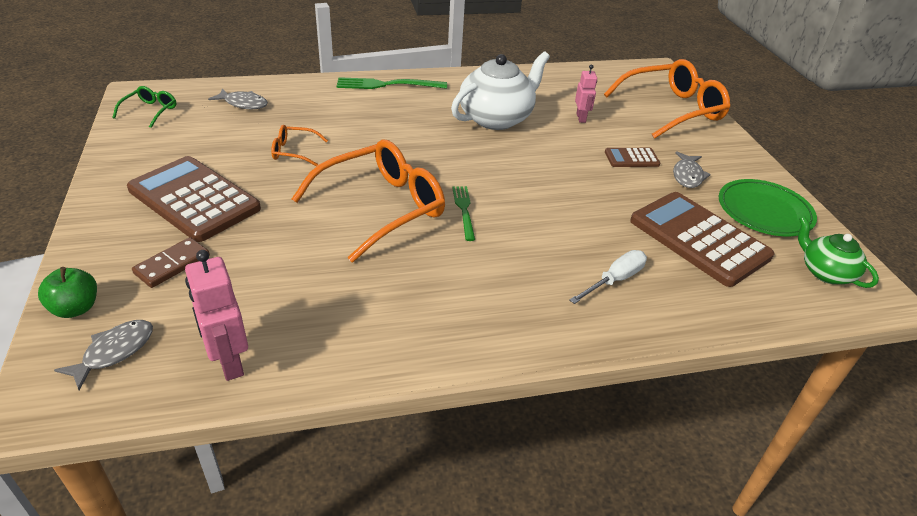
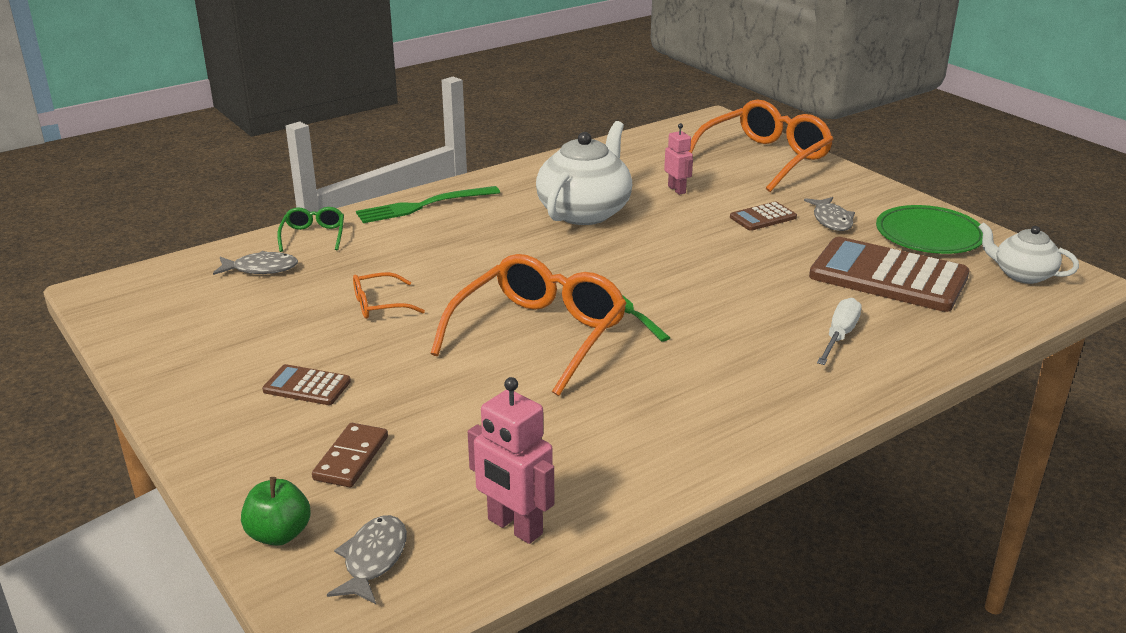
camera: 20 degrees left, 10 degrees down
(150, 111) = (143, 307): green glasses -> green glasses (313, 236)
(194, 199) = (307, 386): brown calculator -> brown calculator, size x0.46
(825, 272) = (1022, 275): green teapot -> white teapot

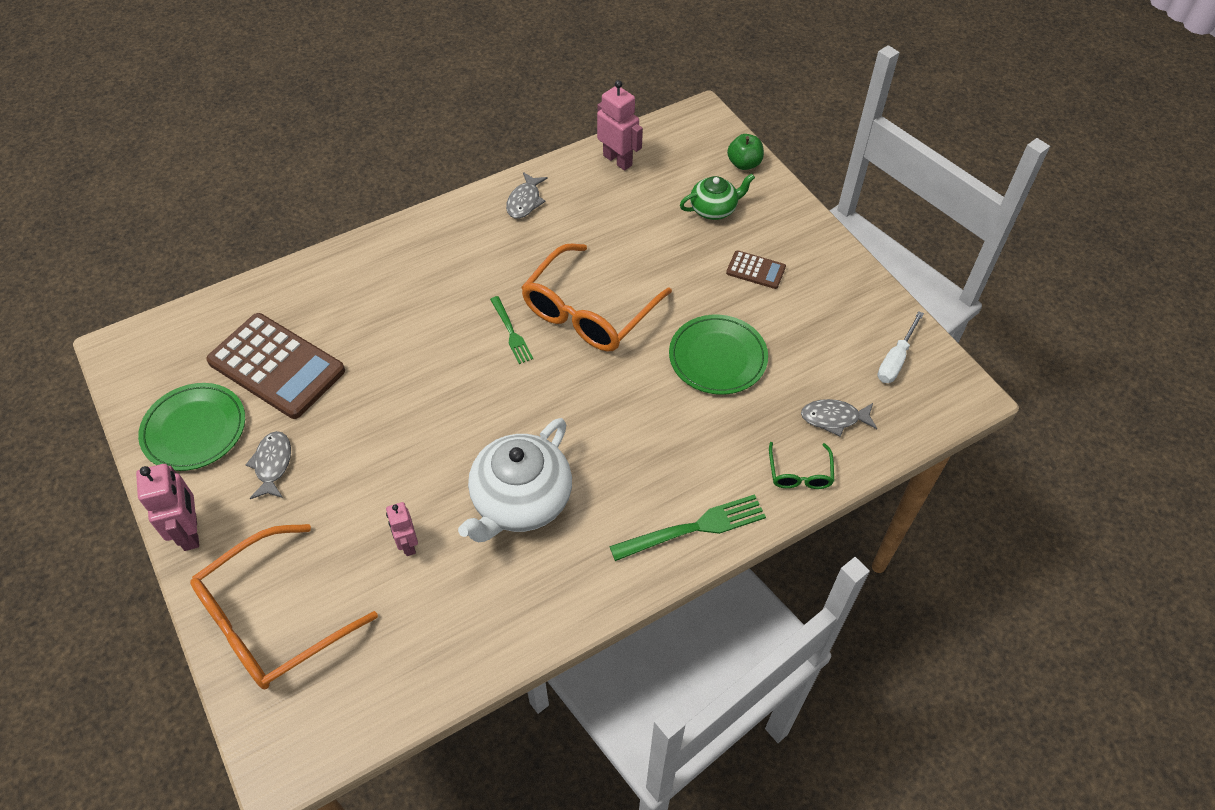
camera: 175 degrees left, 25 degrees up
(351, 458) = (714, 209): brown domino -> green teapot
(373, 559) = (691, 147): grey fish -> grey fish (525, 201)
(379, 305) = (717, 357): orange glasses -> green plate
(763, 217) = (339, 475): brown calculator -> none
(839, 336) = (361, 295): white screwdriver -> white screwdriver (895, 360)
(869, 187) = (191, 532): none -> pink robot
(1022, 275) = (160, 360): white teapot -> none

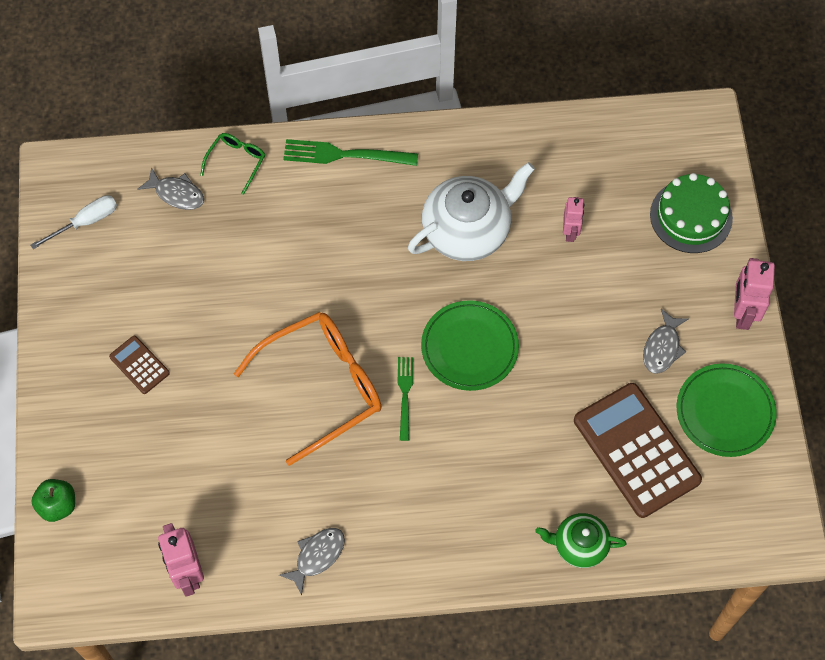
camera: 155 degrees left, 10 degrees up
(272, 619) = (691, 216): orange glasses -> green cake
(714, 209) = (130, 457): green teapot -> green teapot (579, 545)
(717, 357) = (235, 289): green plate -> green plate (469, 347)

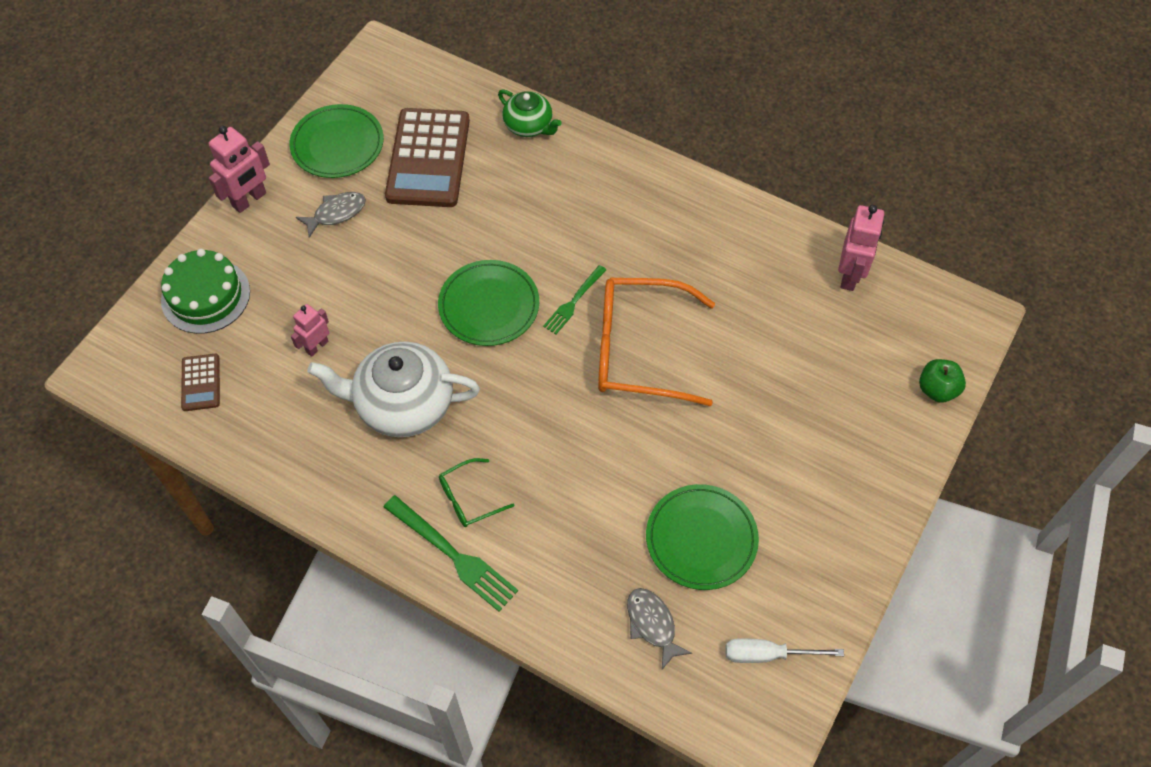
camera: 145 degrees left, 5 degrees down
(139, 365) = (794, 468): brown calculator -> brown calculator (201, 383)
(178, 270) = (701, 539): none -> green plate
(236, 162) = (566, 620): green glasses -> green glasses (469, 498)
(317, 556) = (735, 228): grey fish -> none

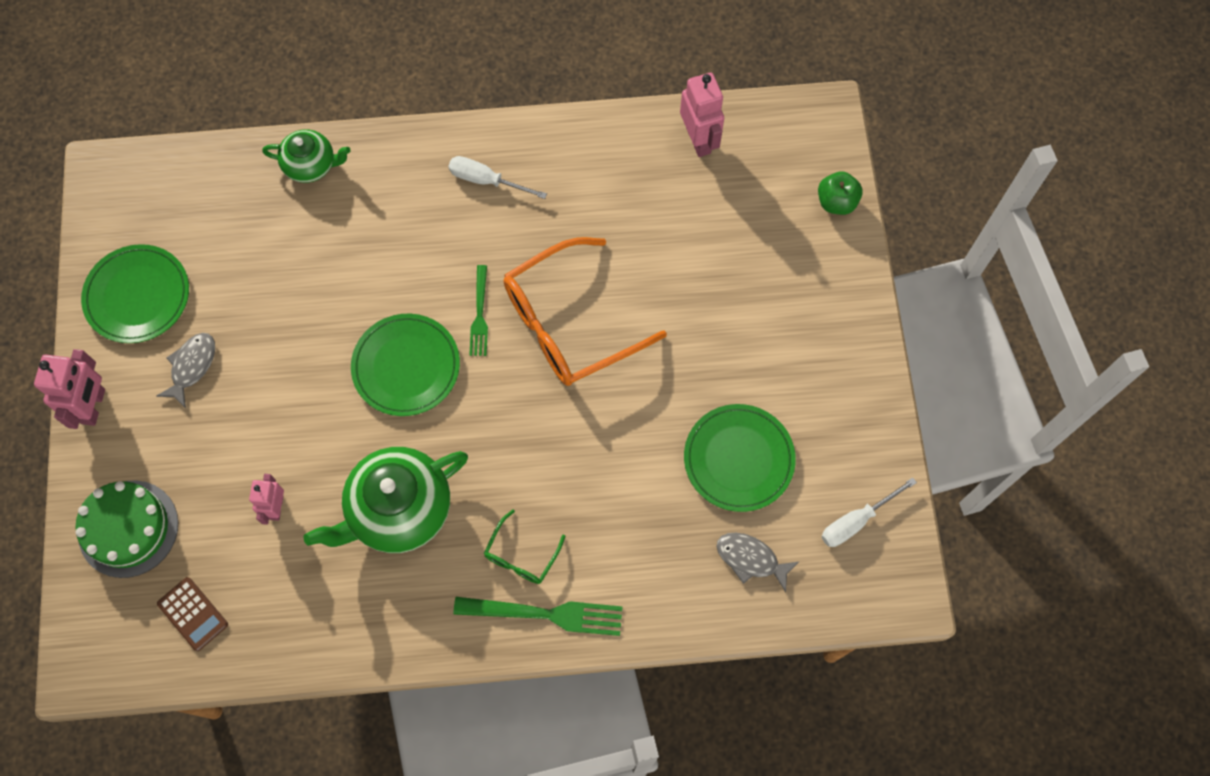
camera: 35 degrees left, 10 degrees up
(403, 404) = (398, 510): white teapot -> green teapot
(428, 158) = (239, 256): brown calculator -> none
(653, 209) = (486, 180): none -> white screwdriver

